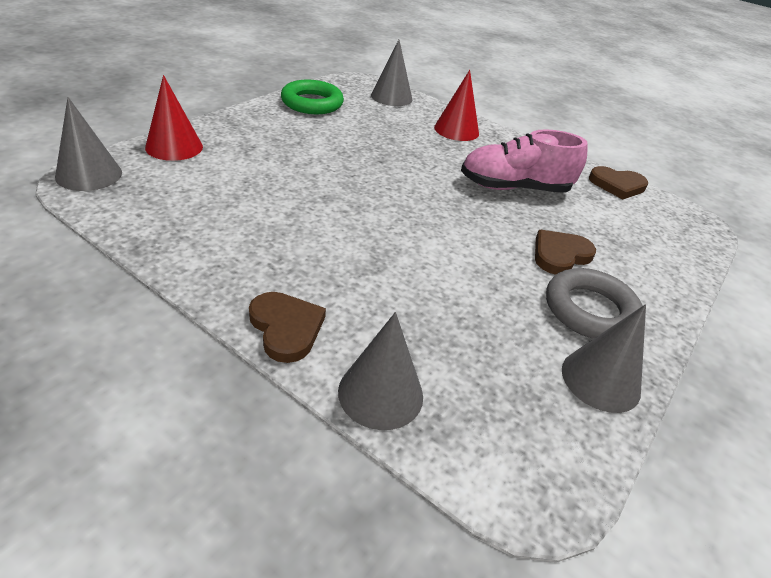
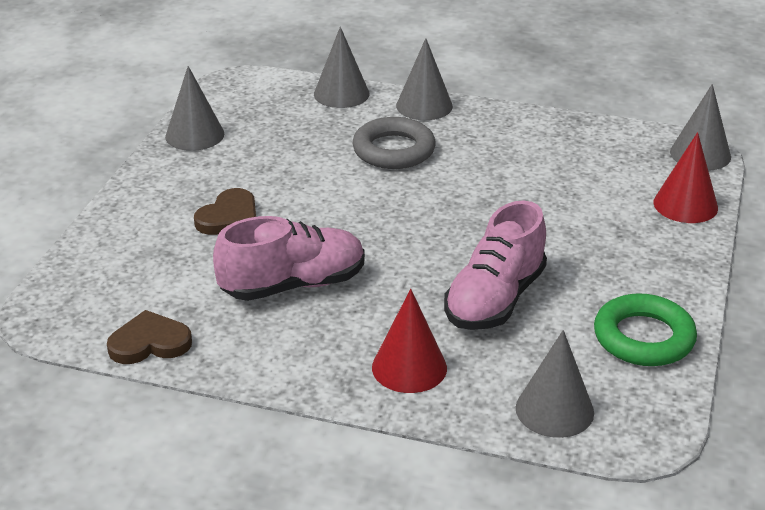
camera: 165 degrees right, 5 degrees down
(286, 328) = (424, 106): brown heart -> grey cone
(380, 141) = (495, 300): none -> pink shoe
(590, 310) = (200, 176): grey ring -> grey ring (393, 150)

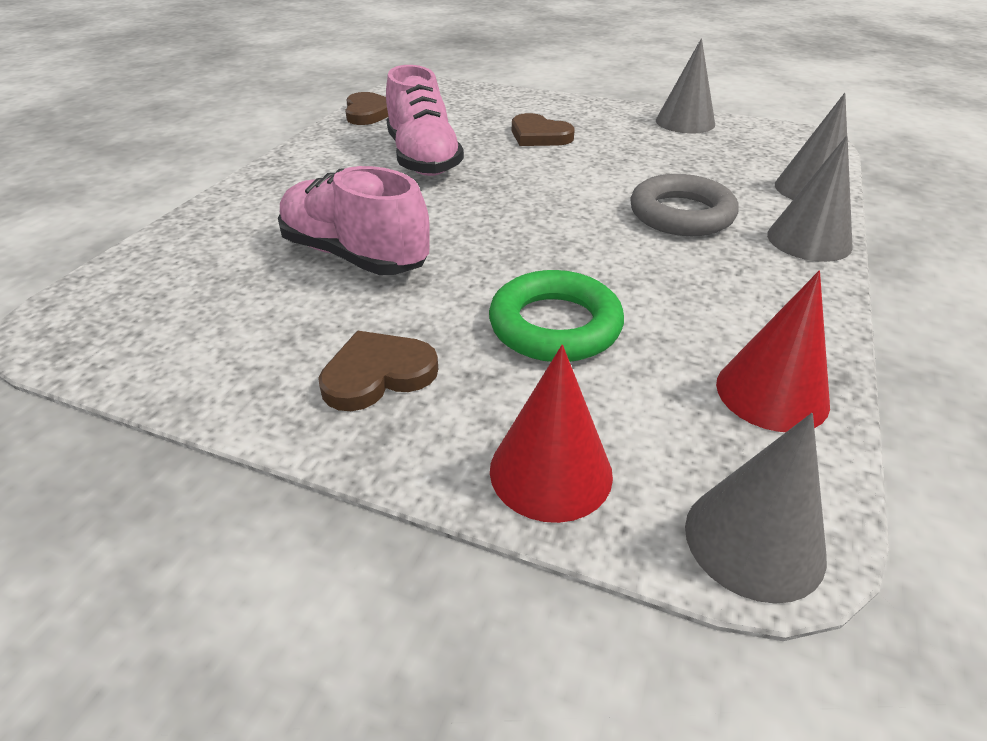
camera: 95 degrees right, 5 degrees up
(409, 367) = (272, 203): red cone -> red cone (772, 393)
(554, 410) = (148, 274): grey cone -> none
(635, 268) = (377, 374): none -> brown heart
(643, 338) = (221, 356): green ring -> green ring (555, 325)

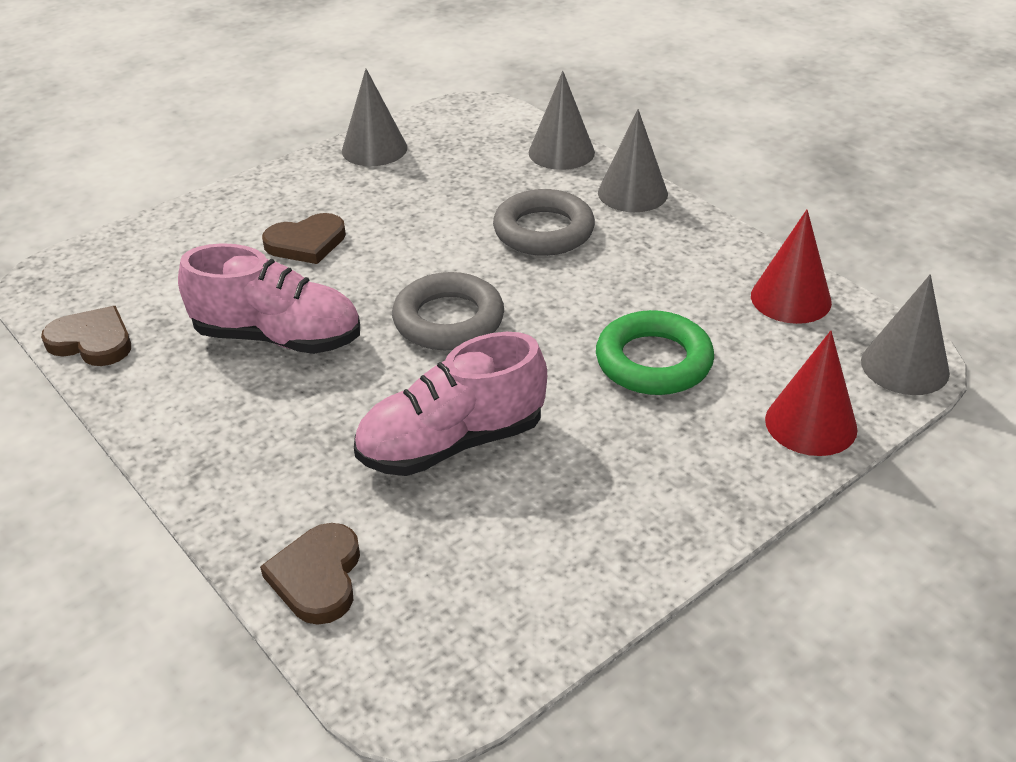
camera: 60 degrees left, 0 degrees up
(377, 374) = (654, 477): brown heart -> brown heart (317, 577)
(508, 210) = (448, 320): none -> grey ring

